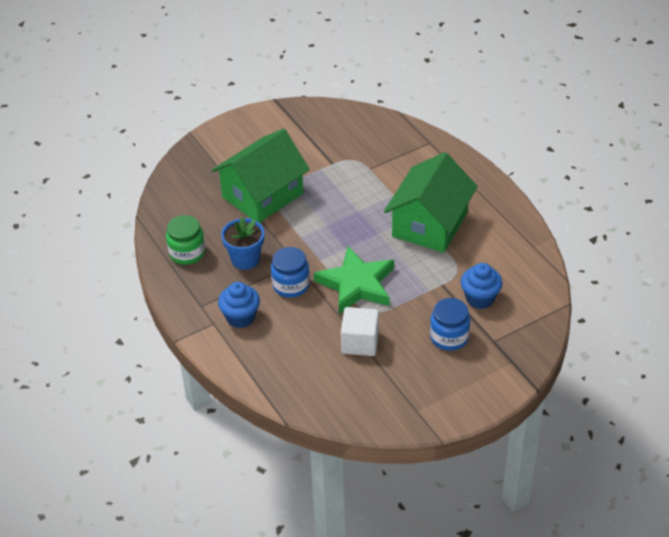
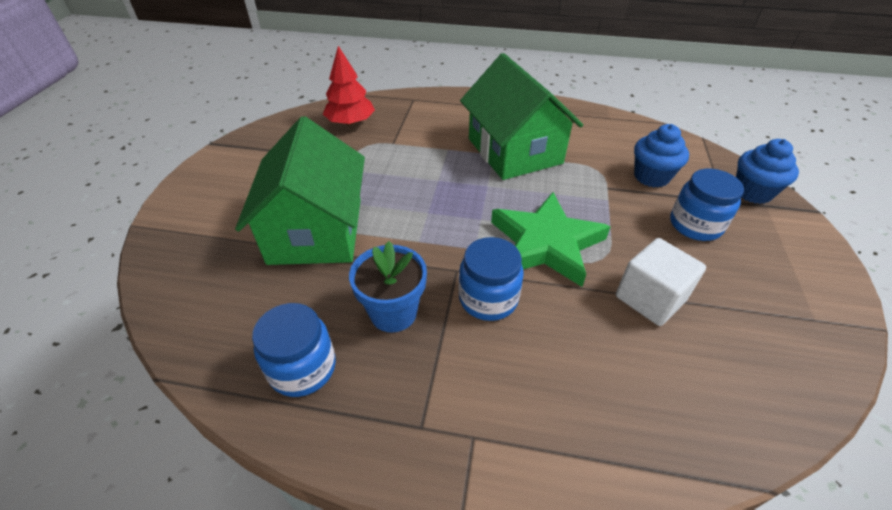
camera: 50 degrees left, 0 degrees up
(187, 253) = (302, 368): green jar -> blue jar
(240, 317) = (494, 392): blue cupcake -> blue cupcake (752, 192)
(366, 136) = (350, 122): none -> red tree

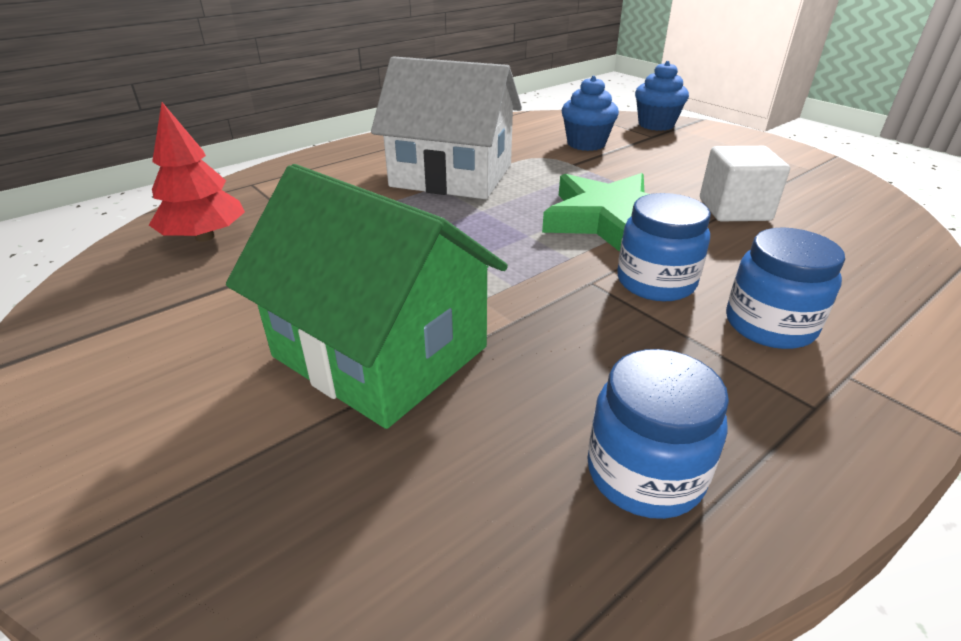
camera: 50 degrees left, 10 degrees down
(393, 313) = (614, 352): blue flower pot -> none
(514, 151) = (452, 175): green house -> white house
(695, 225) = (667, 157): blue jar -> blue jar (769, 325)

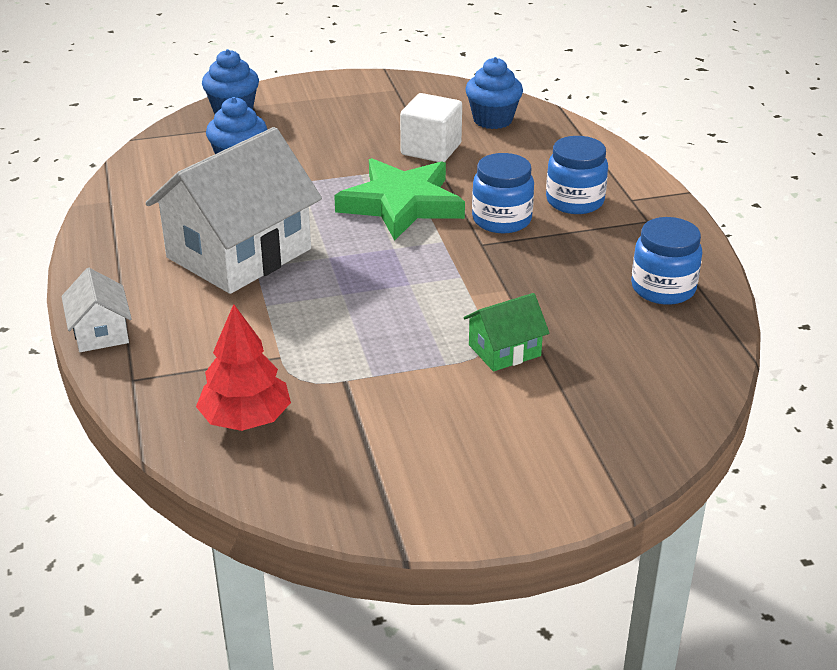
camera: 65 degrees left, 0 degrees up
(308, 160) = (100, 332): none -> white house
(380, 352) = (504, 350): green house -> green house, size x0.46
(852, 227) = (493, 120): none -> blue cupcake

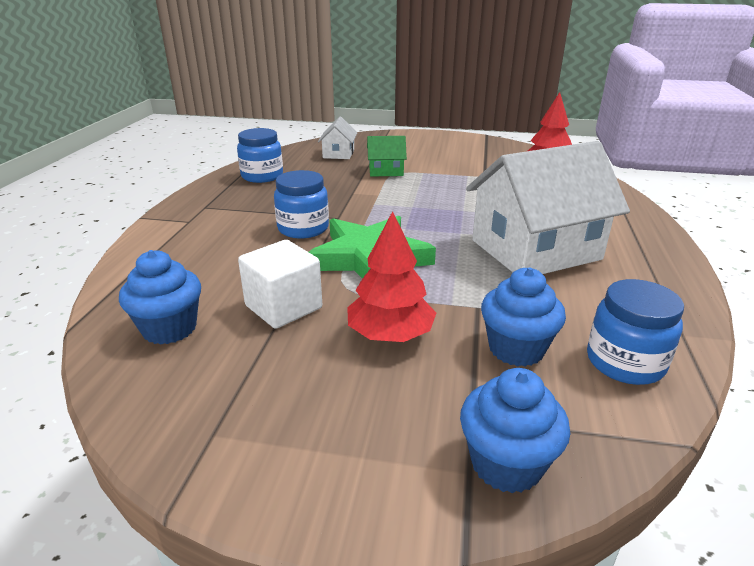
camera: 155 degrees left, 5 degrees down
(100, 332) = (647, 222): white house -> white house (338, 154)
(335, 151) = (390, 334): none -> red tree
(575, 201) = (230, 228): blue jar -> blue jar (625, 362)

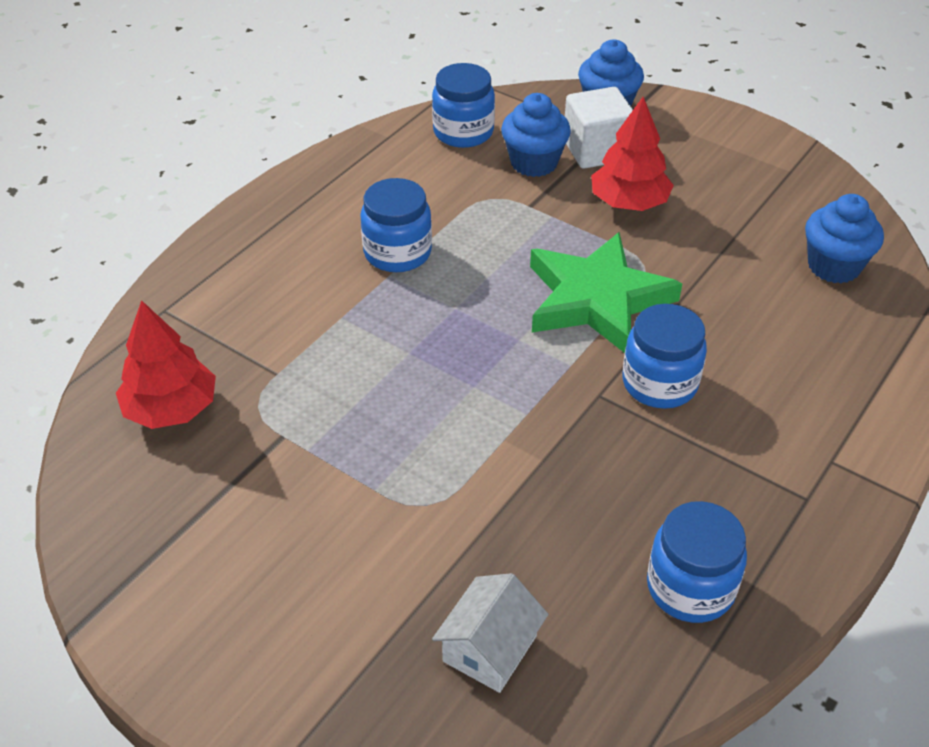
camera: 155 degrees left, 15 degrees up
(283, 307) = (718, 259): white cube -> white cube (596, 150)
(386, 171) = (439, 520): green house -> none
(535, 250) = (397, 252): white house -> blue jar

